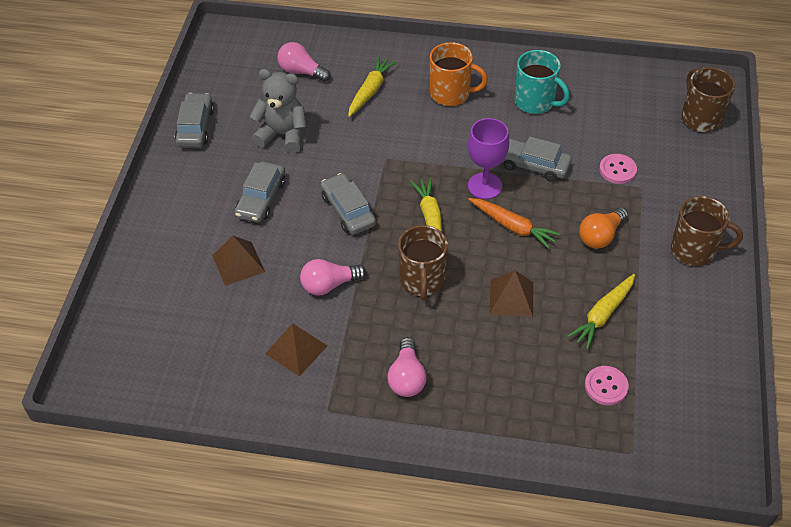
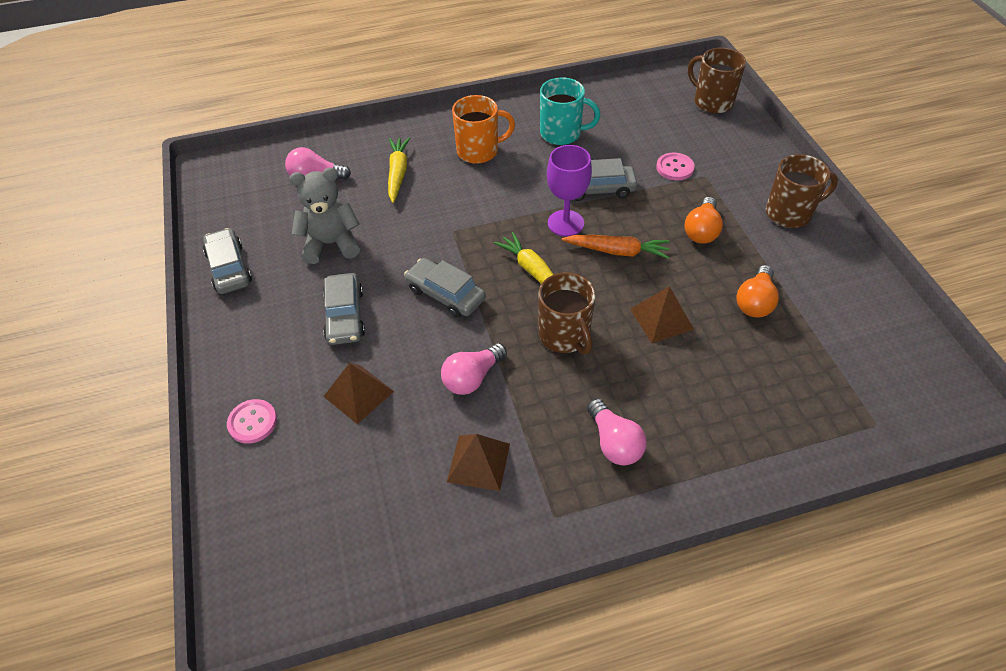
camera: 25 degrees left, 0 degrees up
(602, 315) = (755, 302): yellow carrot -> orange light bulb
(606, 386) = (807, 369): pink button -> pink button (252, 422)

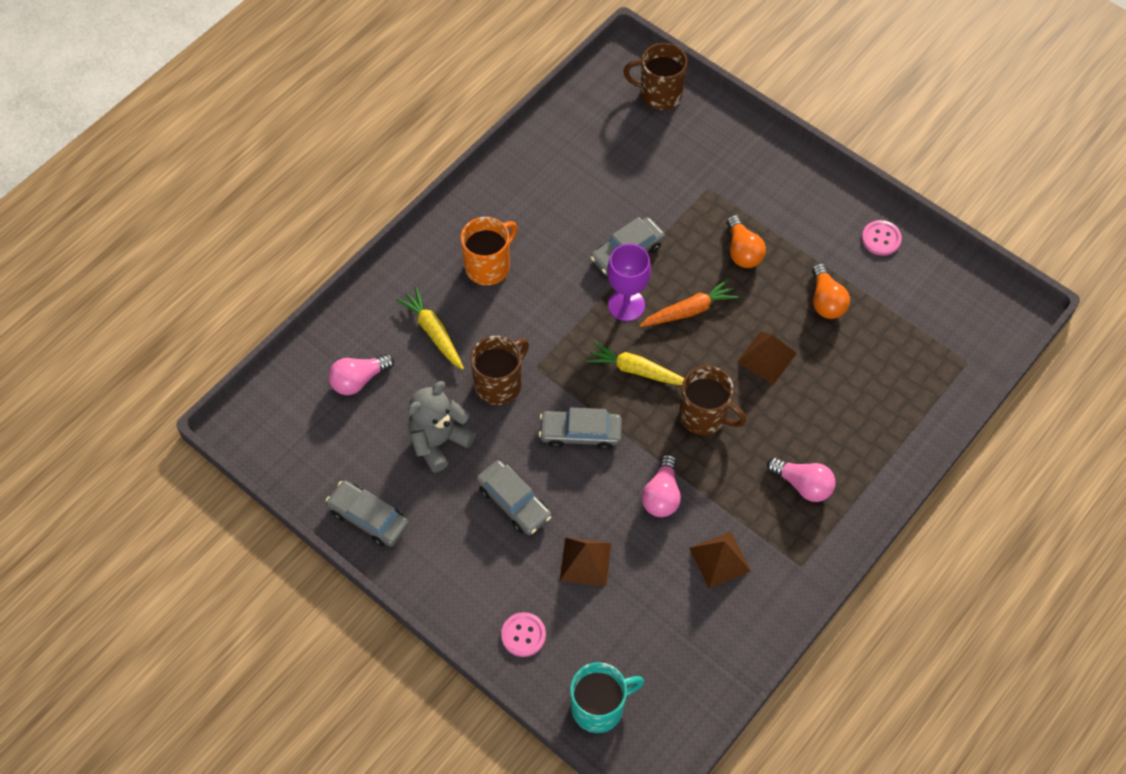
camera: 35 degrees left, 10 degrees up
(561, 134) = (549, 204): turquoise mug -> turquoise mug (599, 707)
(675, 168) = (677, 192): pink button -> pink button (881, 239)
(789, 213) = (800, 194): brown mug -> brown mug (499, 384)

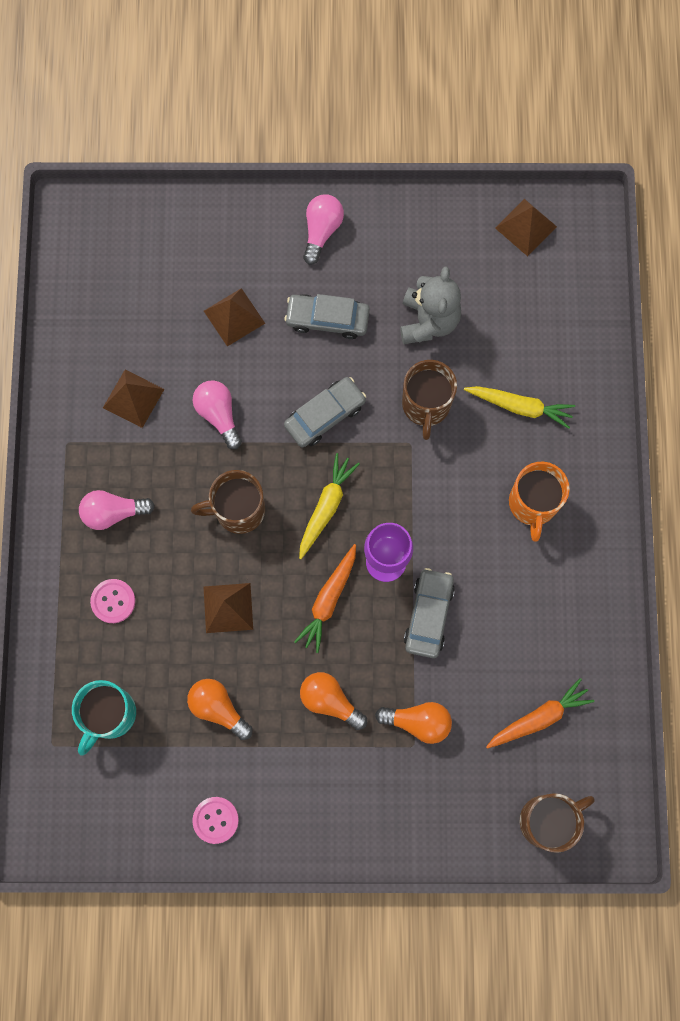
camera: 140 degrees right, 15 degrees up
(296, 453) = (526, 227): none -> brown pyramid
(359, 380) = (538, 320): pink light bulb -> pink light bulb (321, 231)
(368, 518) = (424, 223): grey car -> none
(523, 635) = (233, 229): pink button -> pink button (113, 601)
(599, 707) = (137, 223): turquoise mug -> turquoise mug (110, 714)
(610, 147) = (539, 717): none -> orange carrot
(637, 370) = (326, 507): yellow carrot -> yellow carrot turned 45 degrees counterclockwise
(692, 199) = (418, 722): none -> orange light bulb

